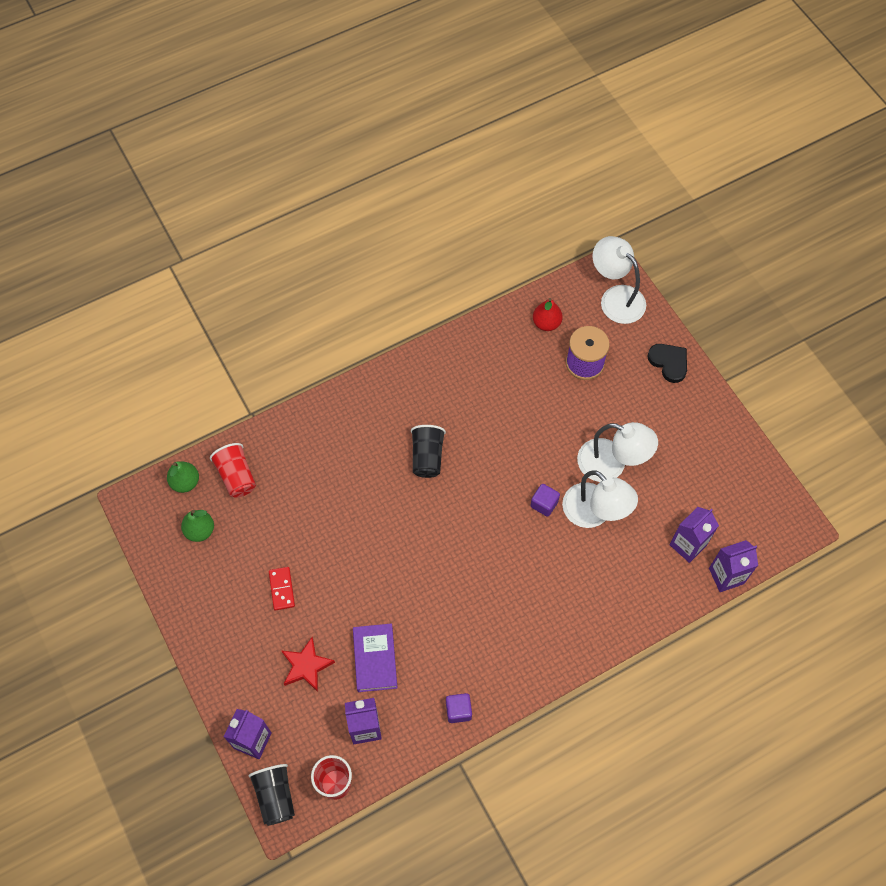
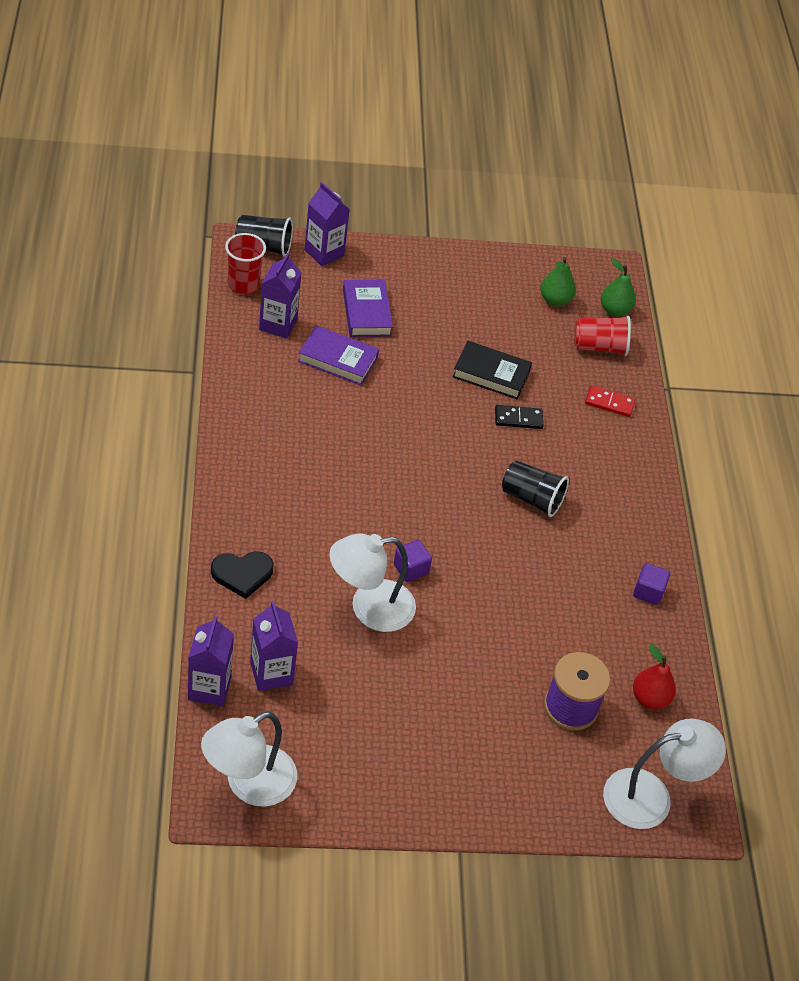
camera: 110 degrees right, 15 degrees down
(282, 589) = (455, 328): red domino -> red domino (609, 403)
(306, 666) = (366, 312): red star -> purple book
(317, 539) = (491, 374): none -> black book
(353, 499) = (518, 419): none -> black domino
(458, 710) = (242, 392): purple cube -> purple cube (648, 592)
(611, 464) = (419, 657): white lamp -> white lamp (249, 784)
(669, 362) = (521, 799): black heart -> black heart (242, 574)

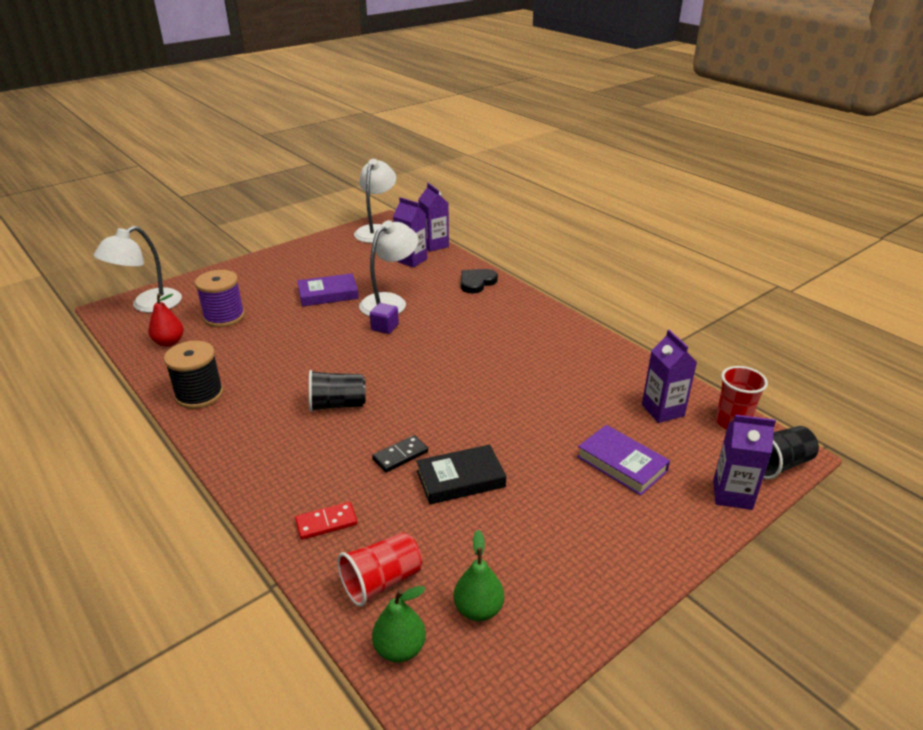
camera: 150 degrees right, 15 degrees down
(338, 359) = (587, 413): purple book -> purple book (328, 294)
(648, 592) = (199, 394): purple cube -> black spool

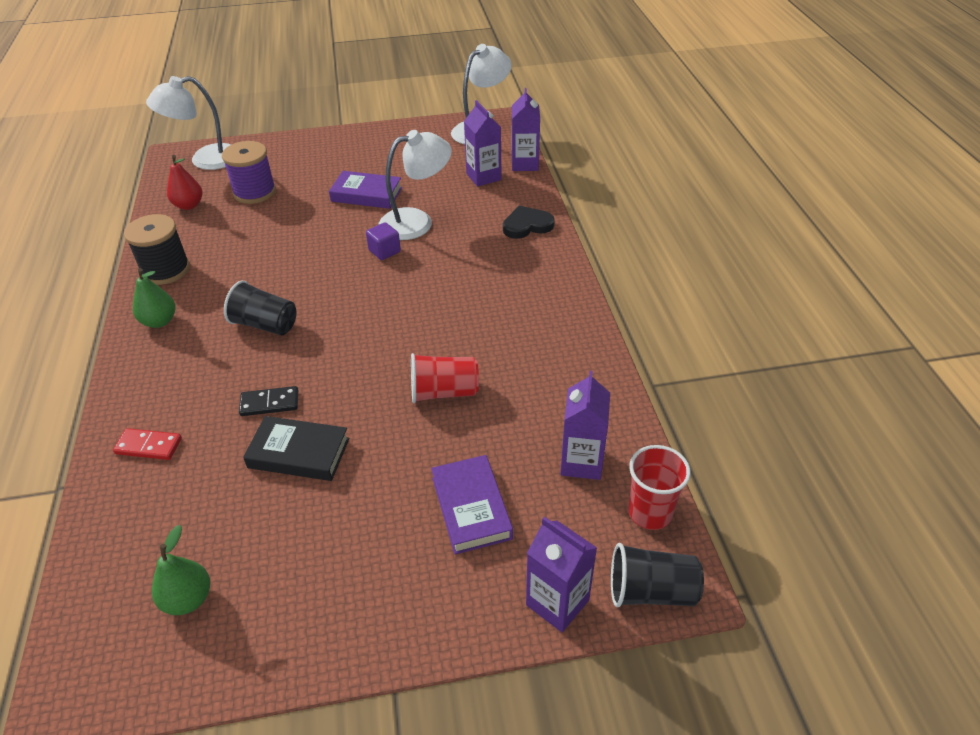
camera: 30 degrees right, 10 degrees up
(381, 581) = (138, 528): red cup -> red cup (444, 392)
(400, 648) = (93, 602): green pear -> green pear (160, 321)

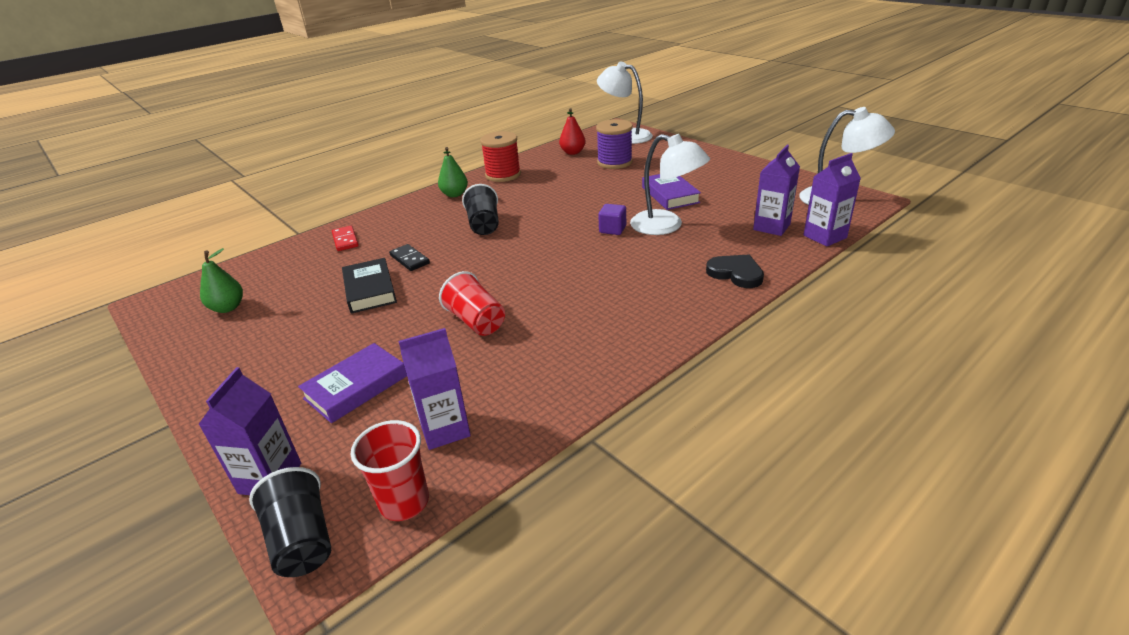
camera: 60 degrees right, 10 degrees down
(166, 270) = (503, 175): black spool -> red spool

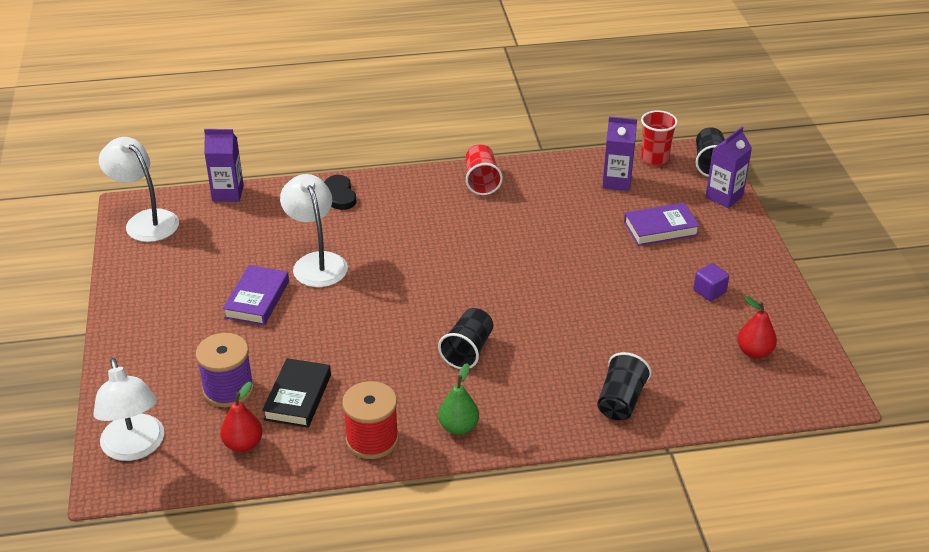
camera: 150 degrees left, 5 degrees up
(228, 308) = (754, 352): green pear -> red pear
(345, 240) = (620, 401): red domino -> black cup
(370, 290) = (620, 313): black book -> black book (298, 397)
(410, 259) = (568, 335): black domino -> none
(476, 321) = (553, 242): red cup -> red cup (481, 181)
(612, 229) = (363, 281): purple cube -> purple cube (709, 291)
(771, 227) = (244, 220): purple carton -> none

